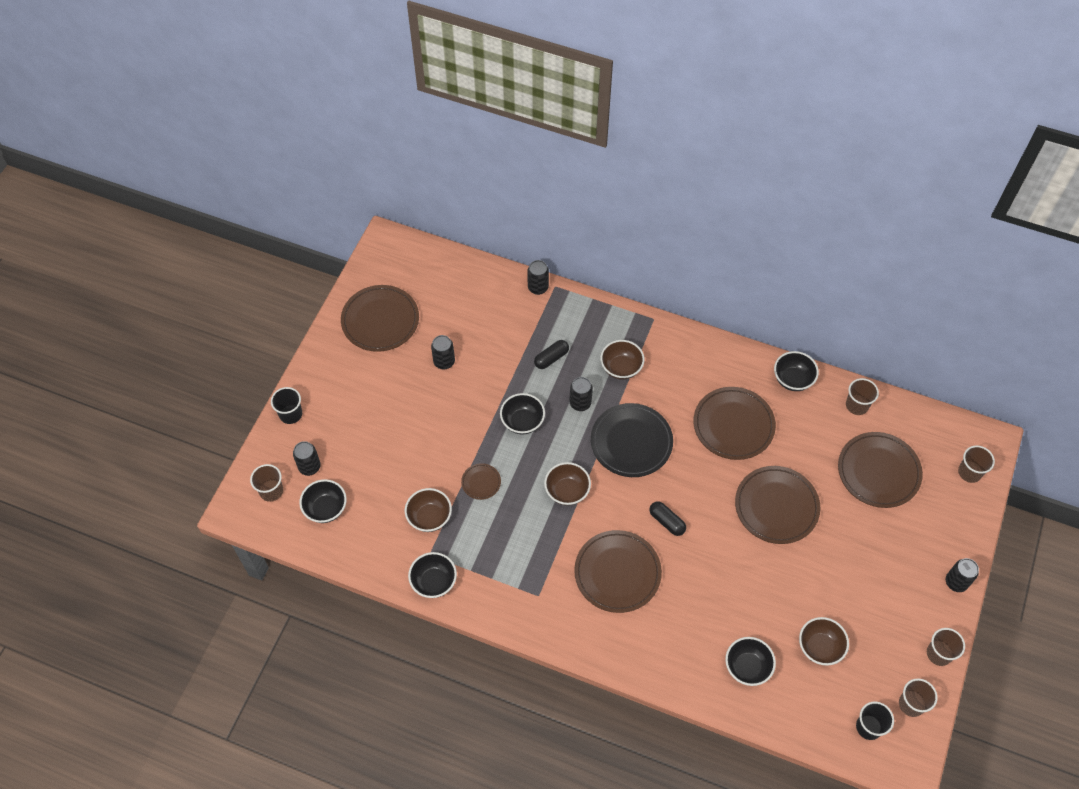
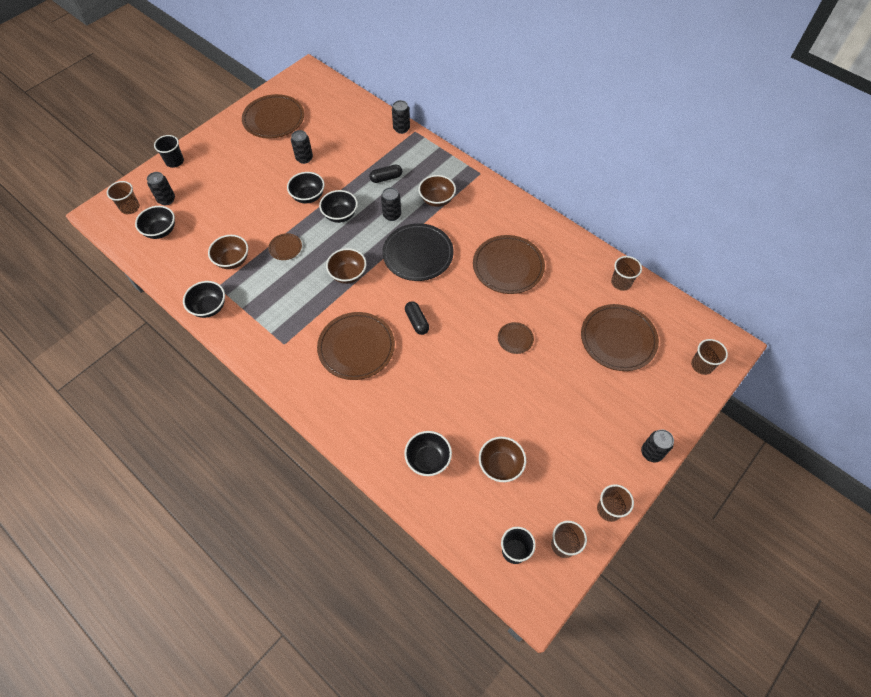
camera: 20 degrees right, 0 degrees up
(776, 506) = (515, 339): brown plate -> brown plate, size x0.47
(792, 379) = (574, 247): black bowl -> black bowl (308, 196)

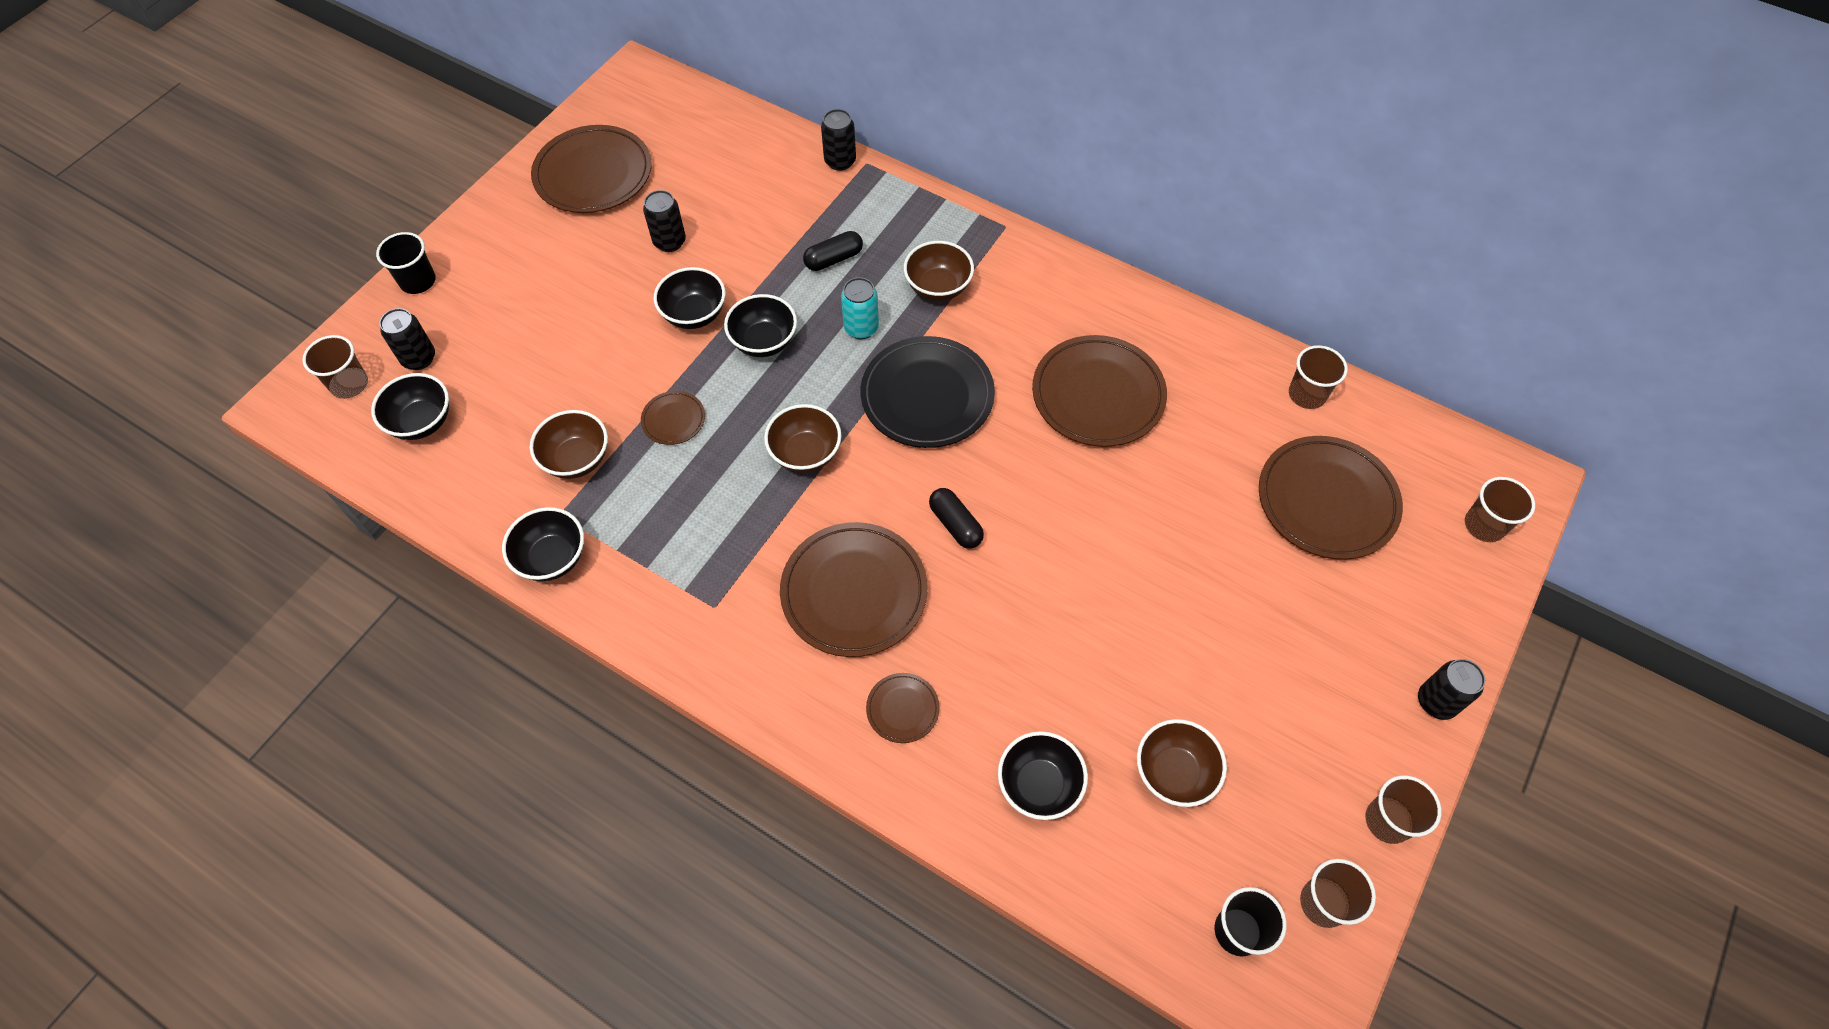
camera: 10 degrees left, 0 degrees up
(392, 215) = (861, 328): black can -> turquoise can
(515, 339) = (1143, 529): brown plate -> brown plate (902, 709)

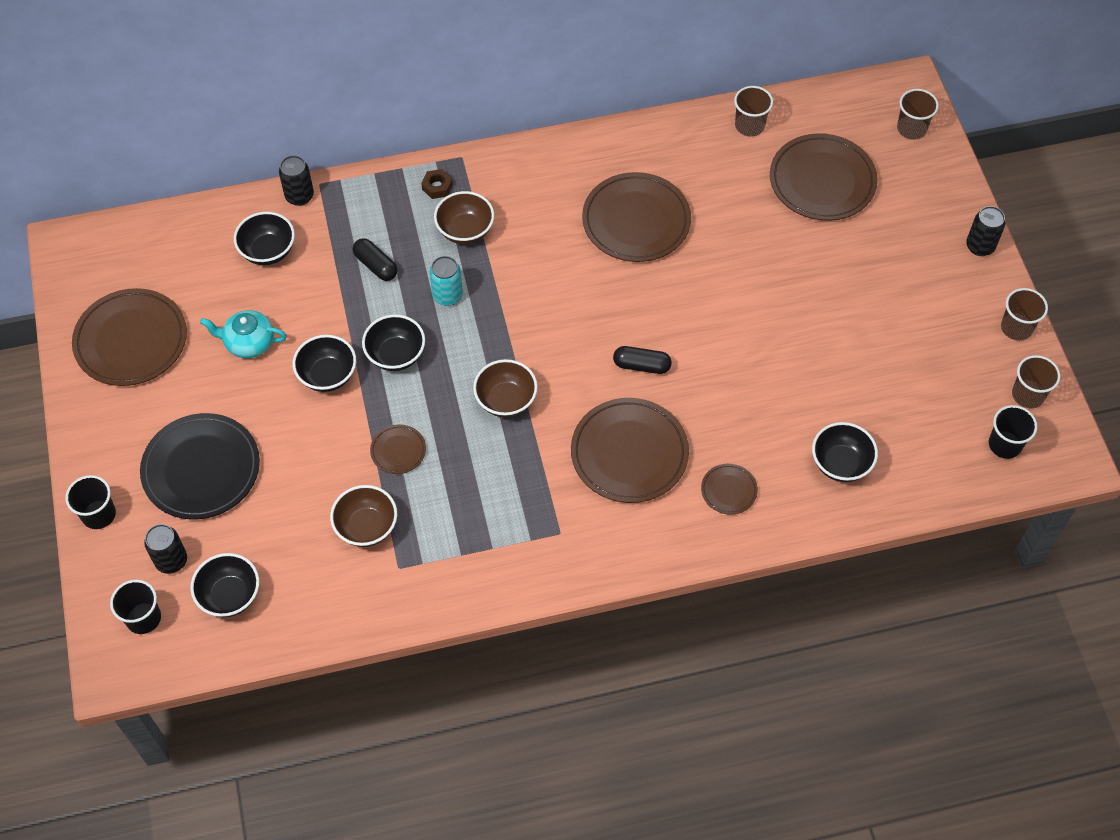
camera: 45 degrees left, 0 degrees up
(349, 384) = (143, 618): brown cup -> black cup
(552, 558) = (427, 595): black bowl -> black bowl (268, 251)
(669, 242) = (249, 342): black can -> turquoise teapot
(833, 259) = (376, 265): black capsule -> black capsule turned 60 degrees counterclockwise
(927, 396) = (538, 304): black plate -> black plate (201, 469)
(957, 235) = (437, 187): none -> brown nut
(1174, 773) = (897, 396): brown bowl -> none

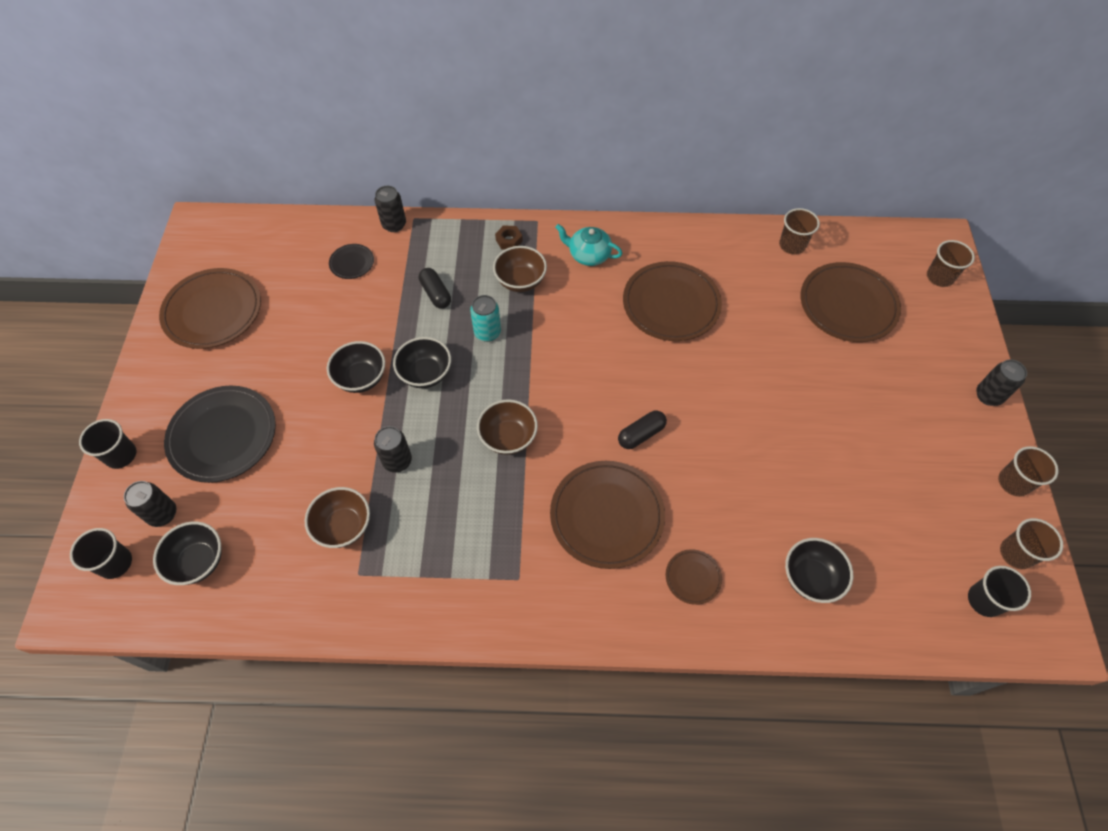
camera: 15 degrees right, 0 degrees up
(249, 342) = (307, 335): turquoise teapot -> turquoise teapot (589, 255)
(268, 251) = (352, 263): black bowl -> black plate
(398, 451) = (397, 461): brown plate -> black can
(641, 365) = (641, 434): black capsule -> black capsule turned 60 degrees counterclockwise

